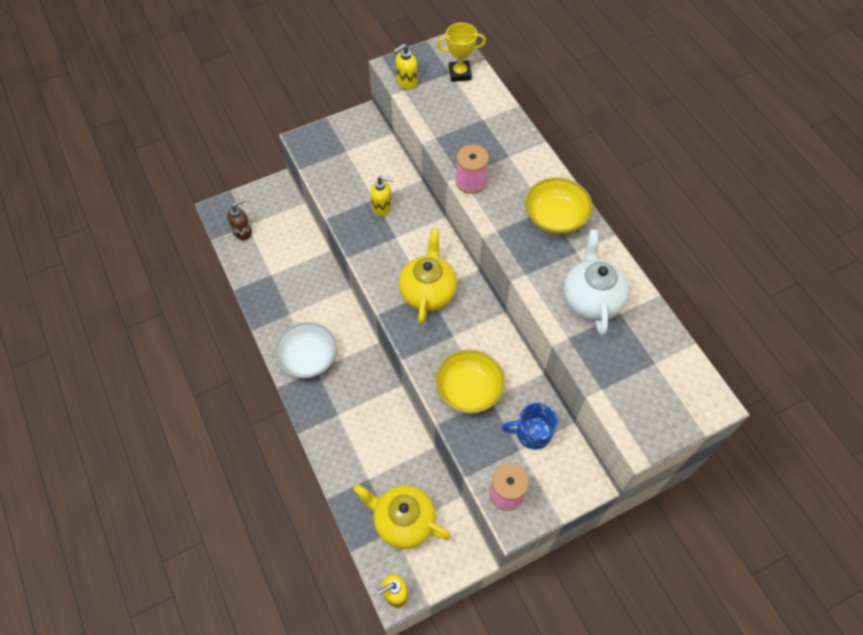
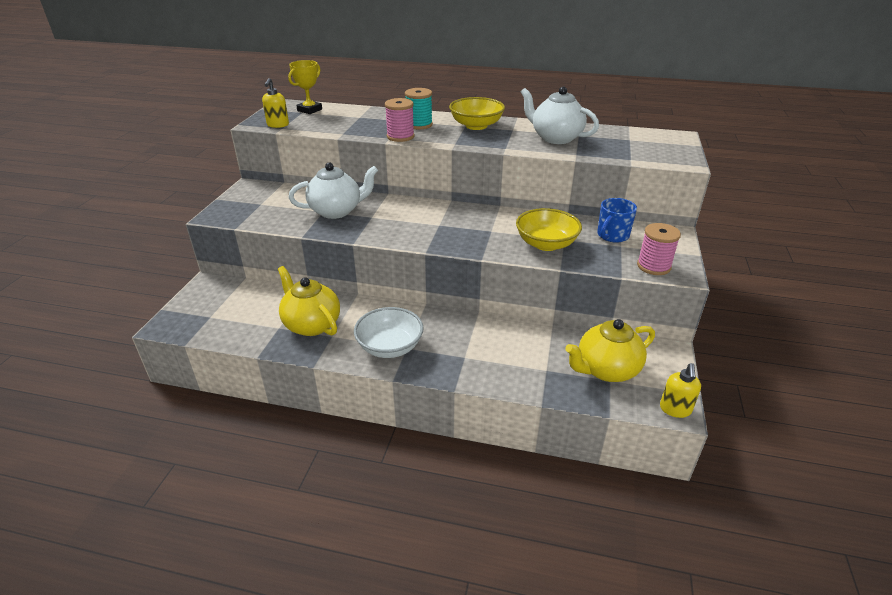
camera: 50 degrees left, 25 degrees down
(243, 232) = (212, 322): brown soap dispenser -> none
(382, 207) = (337, 211): yellow soap dispenser -> white teapot
(428, 291) = (439, 224): yellow teapot -> yellow teapot (311, 324)
(511, 174) = (419, 125): none -> turquoise spool

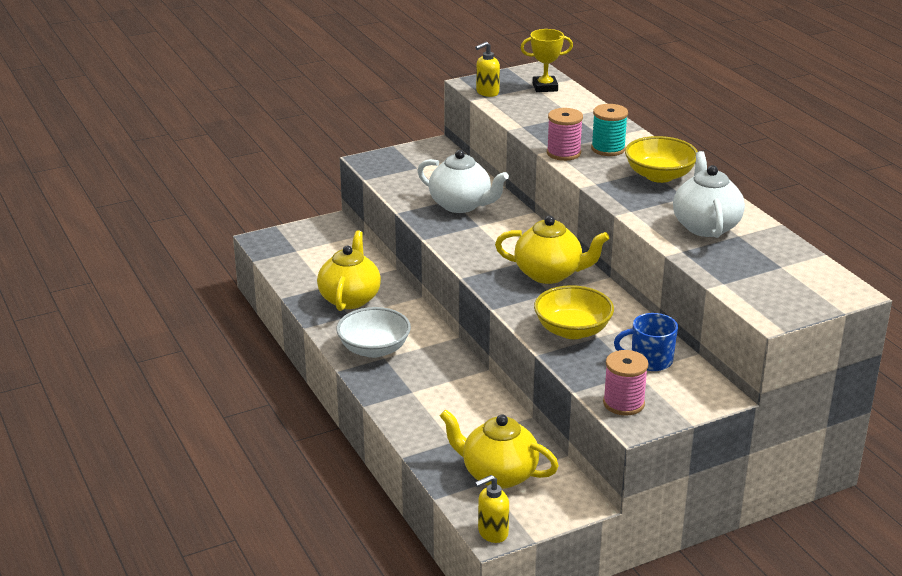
camera: 50 degrees right, 5 degrees down
(469, 221) = (549, 274): none -> yellow teapot

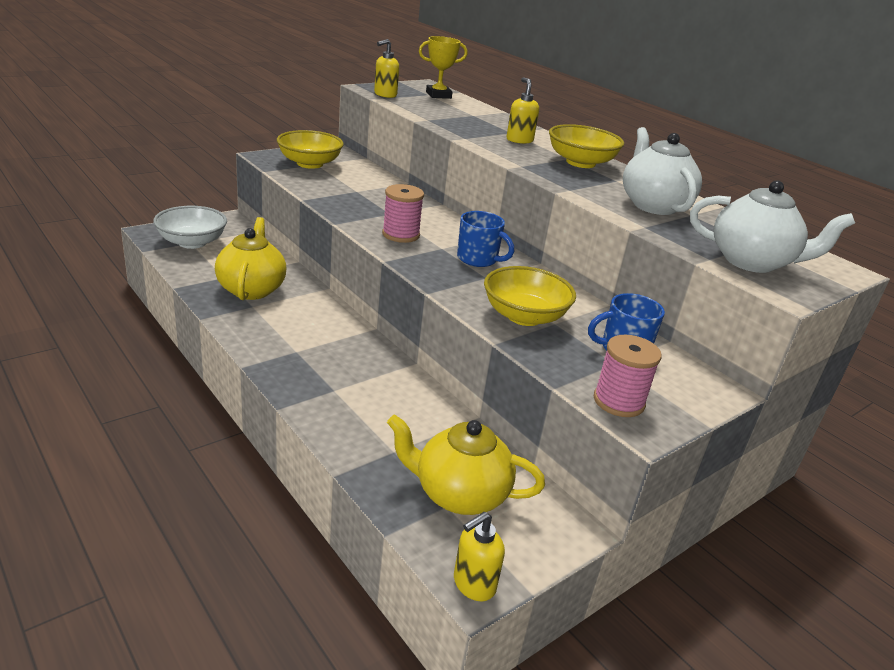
camera: 15 degrees left, 0 degrees up
(374, 349) = (283, 342): white bowl -> white bowl (192, 242)
(410, 167) = (309, 164): none -> yellow bowl
(461, 205) = (368, 196): white teapot -> white teapot (752, 262)
(549, 274) = (478, 259): yellow teapot -> blue mug
(563, 153) = (477, 141): pink spool -> pink spool (401, 234)
(608, 149) = (519, 140): turquoise spool -> yellow soap dispenser

